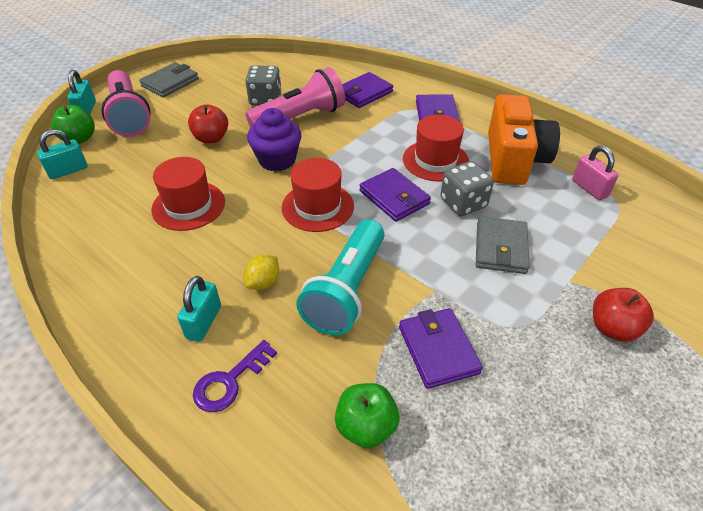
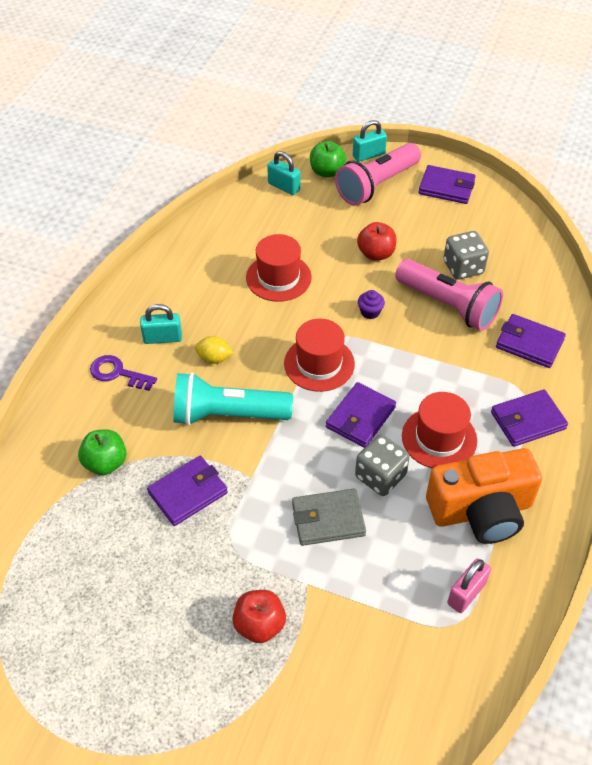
camera: 70 degrees right, 5 degrees up
(170, 83) = (446, 187): grey wallet -> purple wallet
(277, 160) = (370, 312): purple cupcake -> purple cupcake, size x0.50

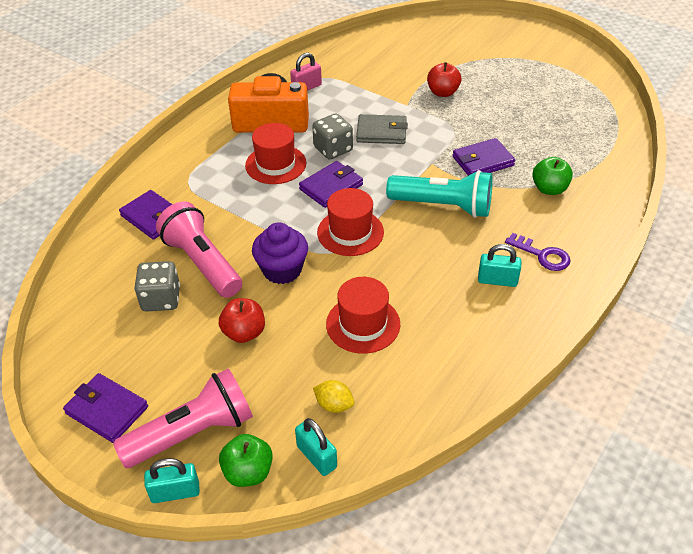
camera: 165 degrees left, 5 degrees down
(214, 358) = (448, 253): yellow lemon -> yellow lemon (334, 405)
(370, 312) = (282, 270): purple cupcake -> purple cupcake, size x1.99
(527, 420) = (199, 164): purple wallet -> none

